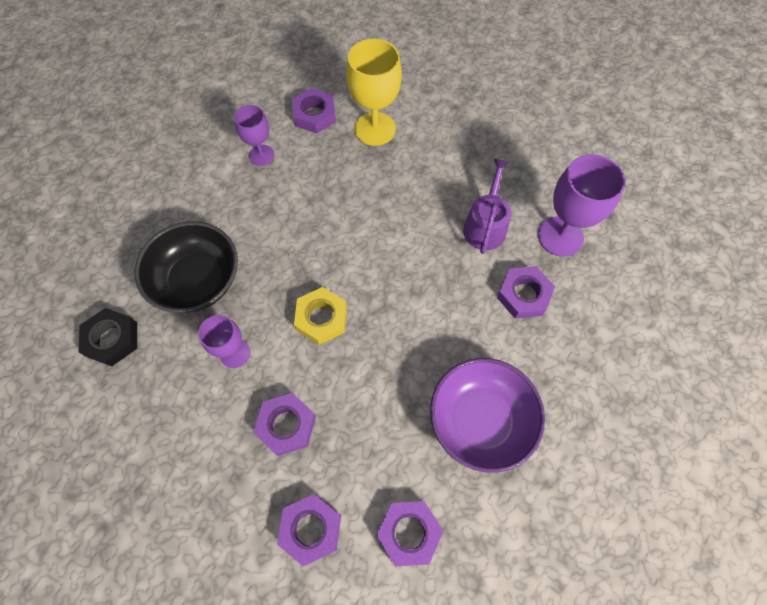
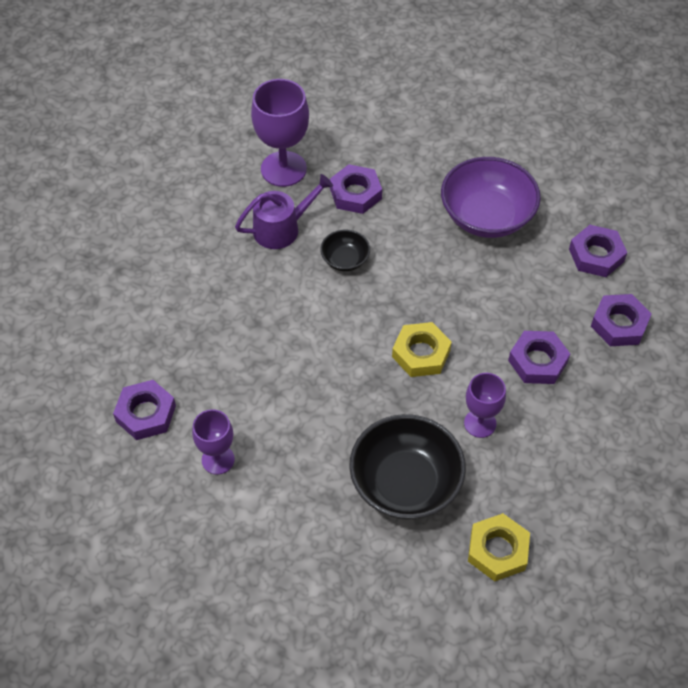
camera: 100 degrees left, 10 degrees down
(112, 339) = (497, 550): black nut -> yellow nut
(375, 129) = (162, 345): yellow goblet -> none
(441, 272) = (345, 259): none -> black bowl
(485, 225) = (282, 228): purple watering can -> purple watering can turned 150 degrees clockwise

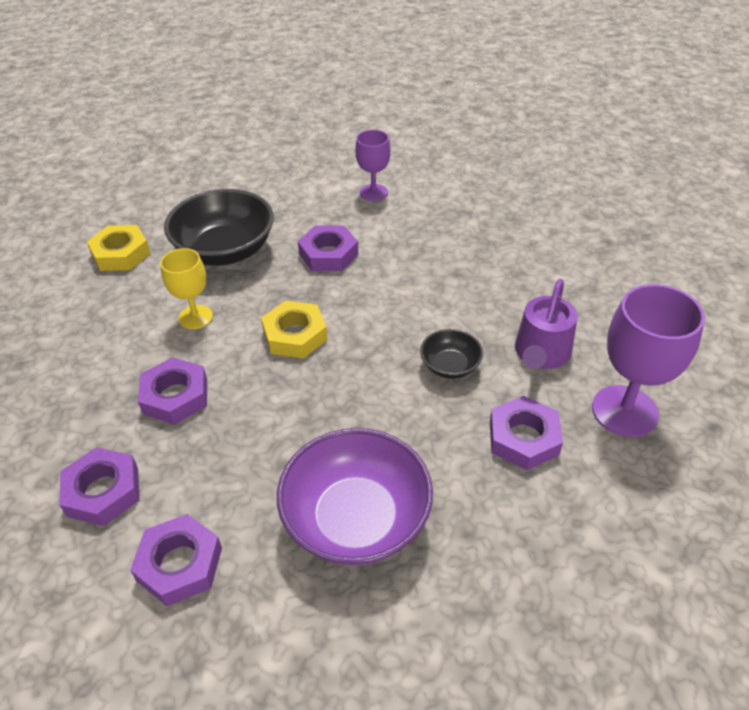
camera: 140 degrees right, 10 degrees down
(146, 414) = (453, 186): purple nut -> purple nut (328, 254)
(480, 423) = (195, 317): purple goblet -> yellow goblet

